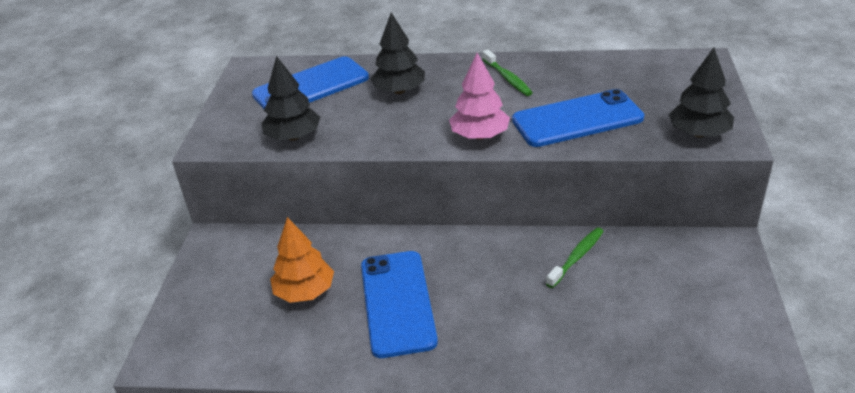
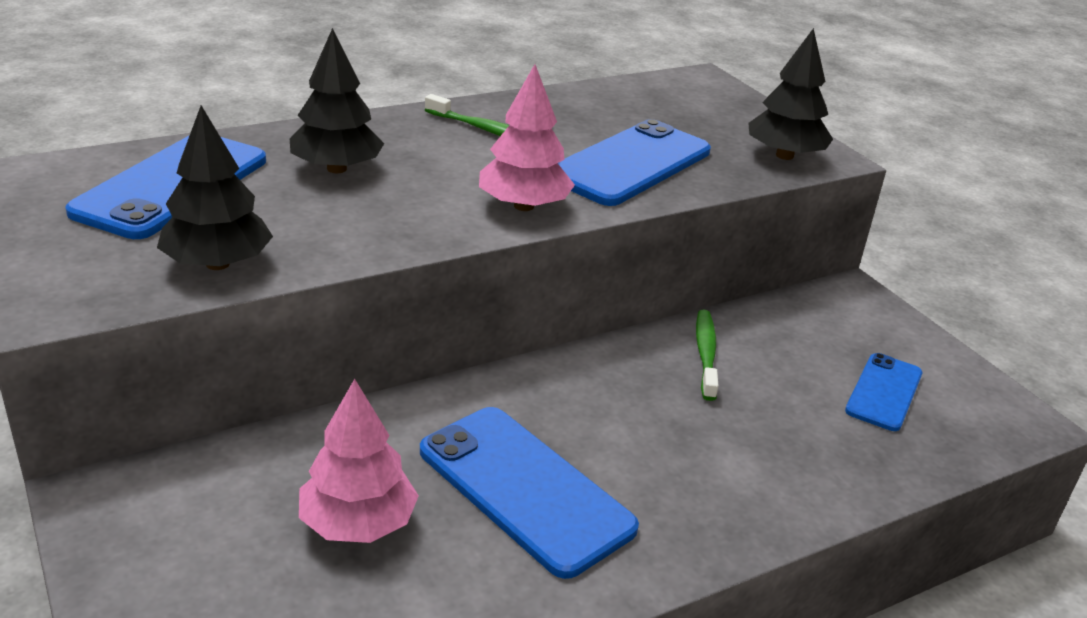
camera: 40 degrees left, 5 degrees down
(305, 291) = (358, 523): orange tree -> pink tree
(678, 320) = (884, 392): none -> blue phone

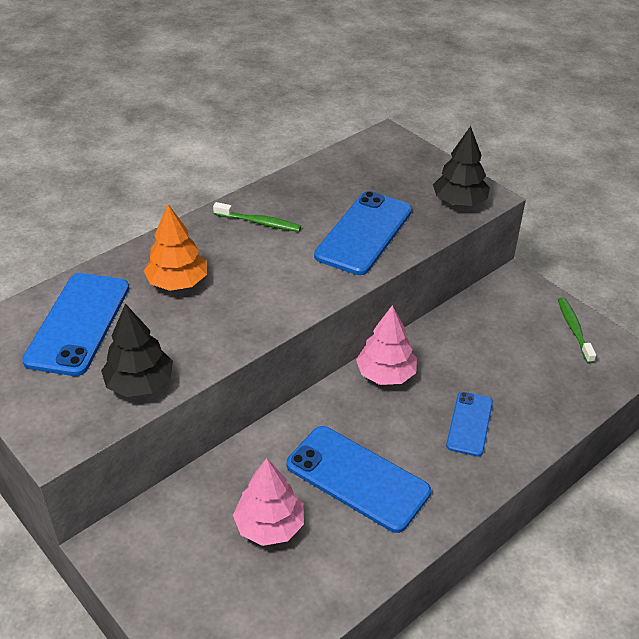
camera: 10 degrees left, 10 degrees up
(336, 168) = (177, 282): black tree -> orange tree
(524, 206) = (309, 288): pink tree -> pink tree (386, 374)
(705, 354) = (435, 352): green toothbrush -> green toothbrush (574, 329)
(884, 392) = (548, 356): blue phone -> blue phone (469, 424)

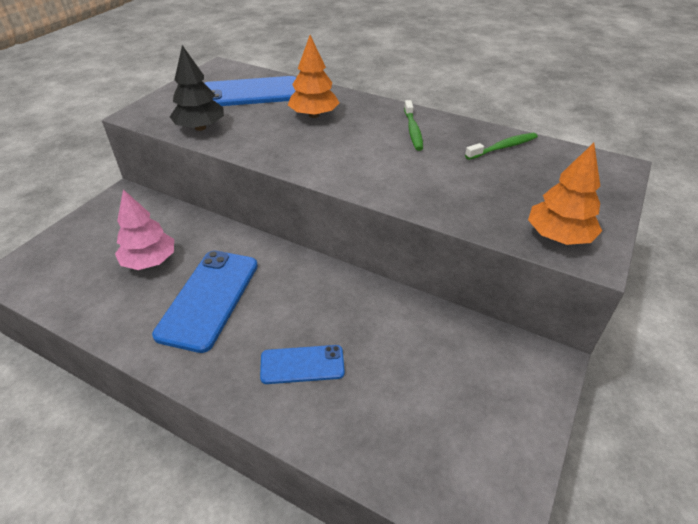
camera: 70 degrees right, 0 degrees up
(364, 233) = (446, 185): blue phone -> none
(386, 374) = (340, 288): pink tree -> none
(459, 202) = (558, 236): black tree -> orange tree
(574, 329) = (506, 441): green toothbrush -> green toothbrush (503, 147)

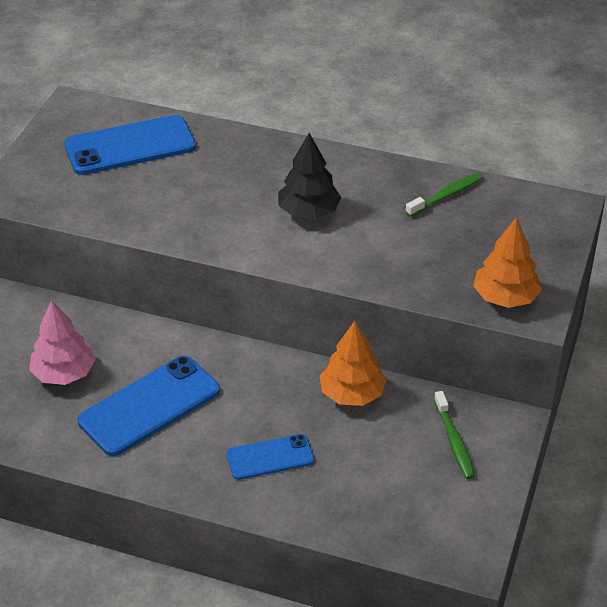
camera: 10 degrees left, 0 degrees up
(200, 127) = (90, 206): black tree -> black tree (308, 212)
(209, 298) = (149, 406): blue phone -> blue phone turned 45 degrees clockwise
(314, 115) = (220, 173): orange tree -> orange tree (352, 394)
(413, 130) = (342, 183): green toothbrush -> green toothbrush (454, 441)

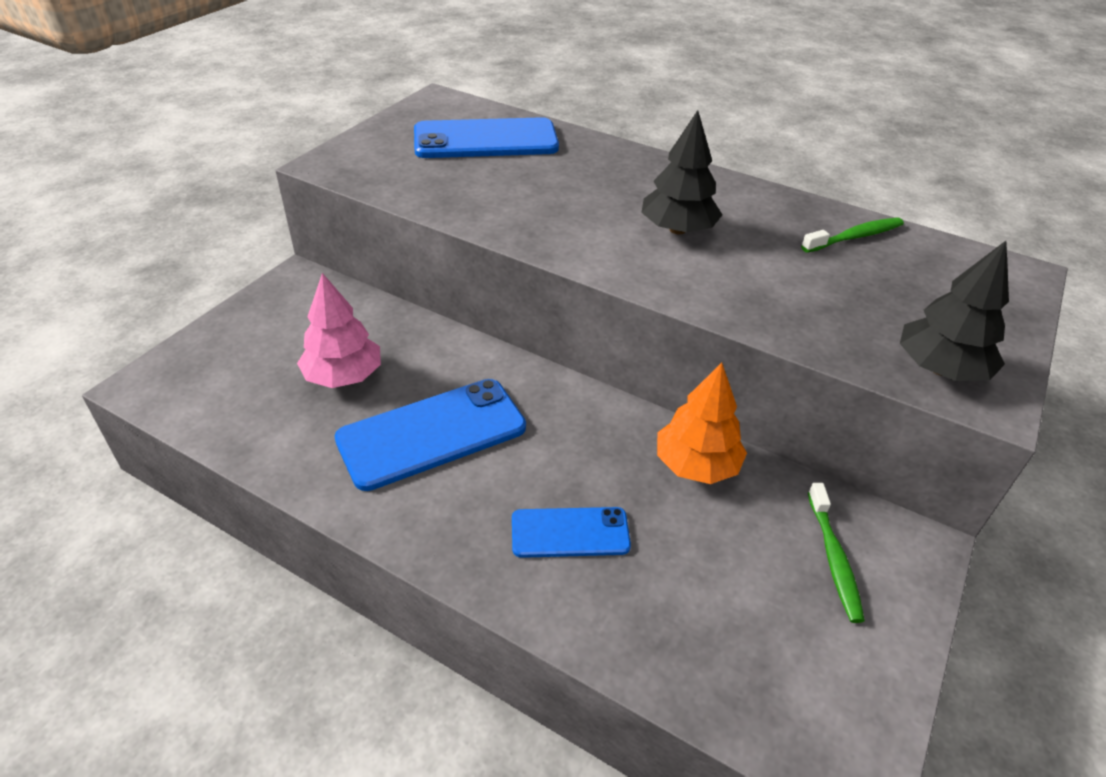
camera: 10 degrees right, 0 degrees up
(505, 298) = (940, 369): orange tree -> black tree

